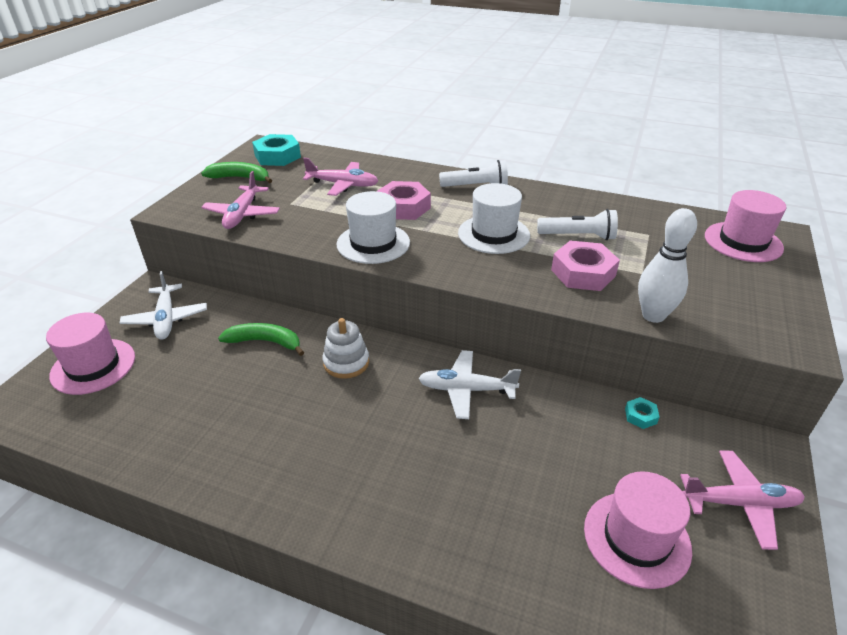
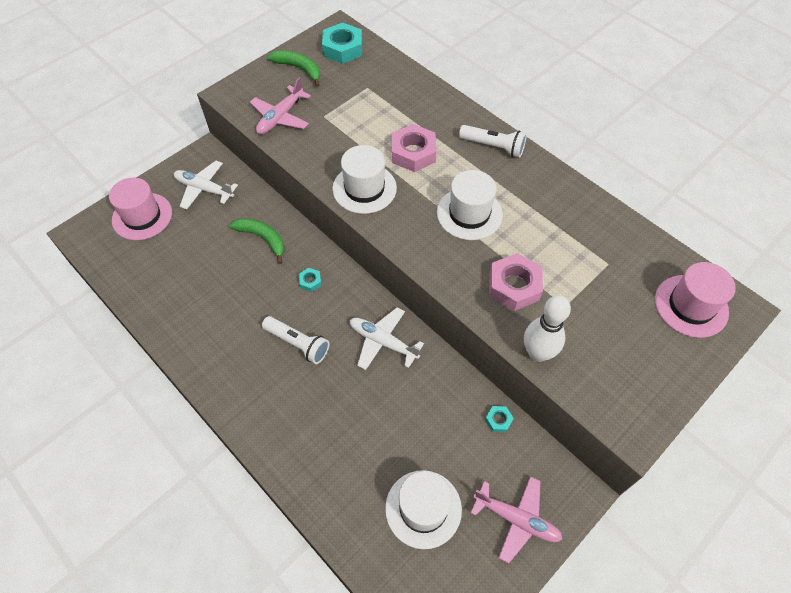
camera: 25 degrees right, 20 degrees up
(166, 319) = (204, 189): white plane -> white plane turned 105 degrees clockwise
(343, 185) = (378, 106): pink plane -> none
(346, 362) = (310, 281): white stacking toy -> turquoise nut
(578, 236) = (542, 242): white flashlight -> white flashlight (298, 344)
(636, 538) = (423, 508): pink hat -> white hat

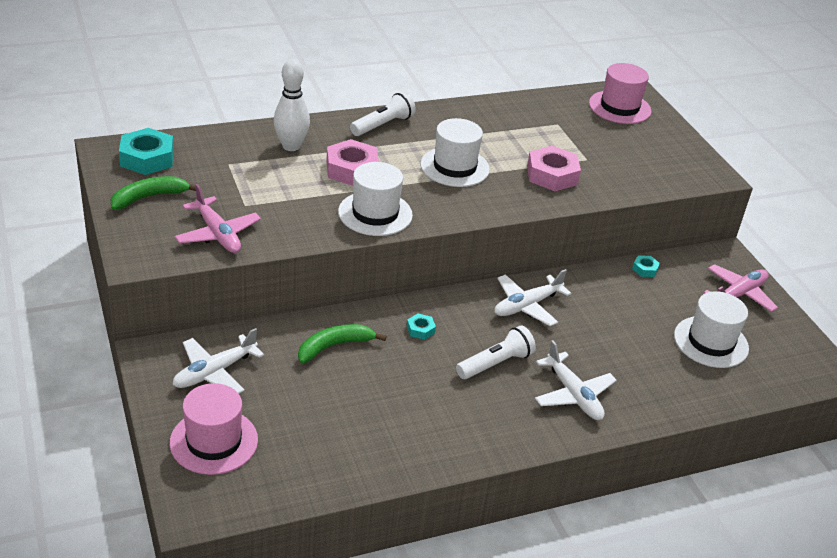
camera: 70 degrees left, 20 degrees down
(289, 411) = (573, 395): none -> white plane
(537, 353) = (625, 189): white bowling pin -> white bowling pin (291, 146)

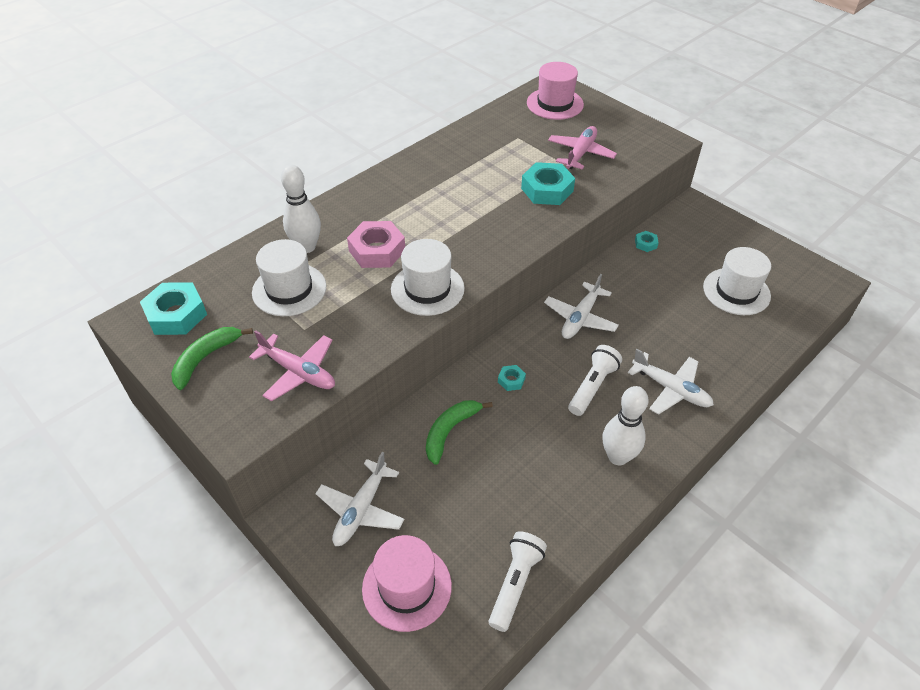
camera: 20 degrees left, 10 degrees up
(383, 125) = (374, 193): white flashlight -> white flashlight (515, 584)
(454, 167) = (463, 213): white hat -> white hat (289, 289)
(477, 426) = (618, 457): none -> white bowling pin
(552, 175) = (547, 190): pink nut -> turquoise nut
(739, 294) = (727, 238): pink plane -> pink plane (580, 153)

